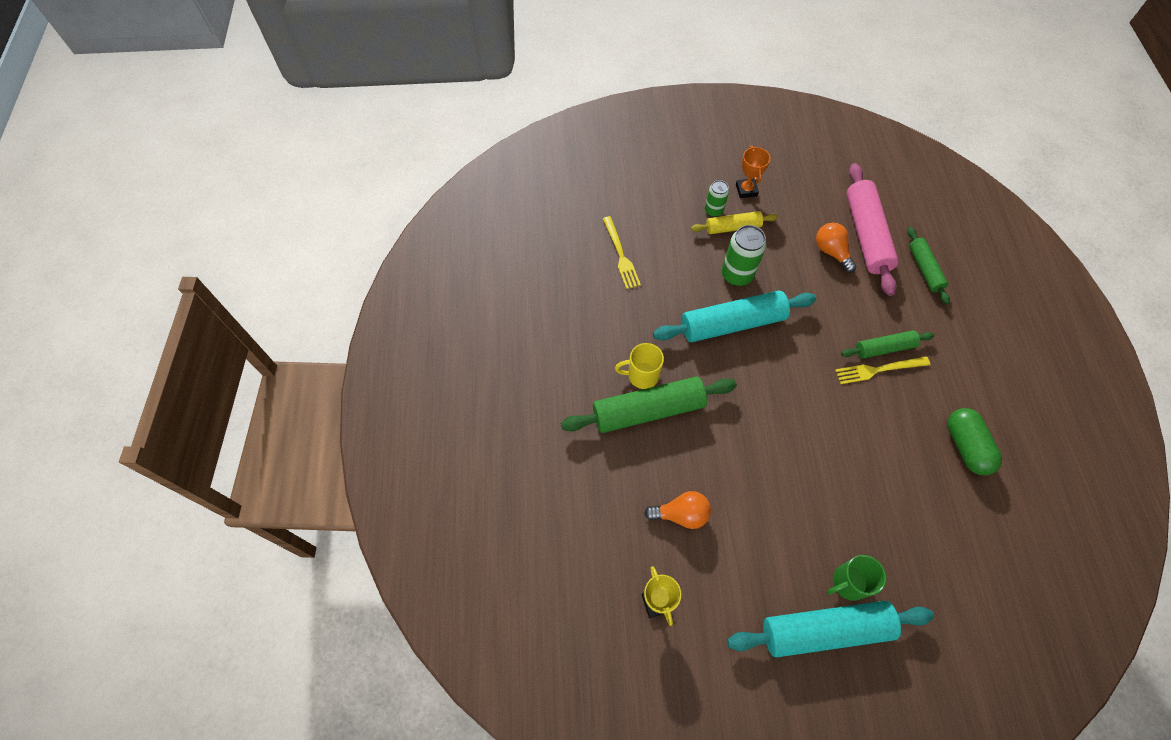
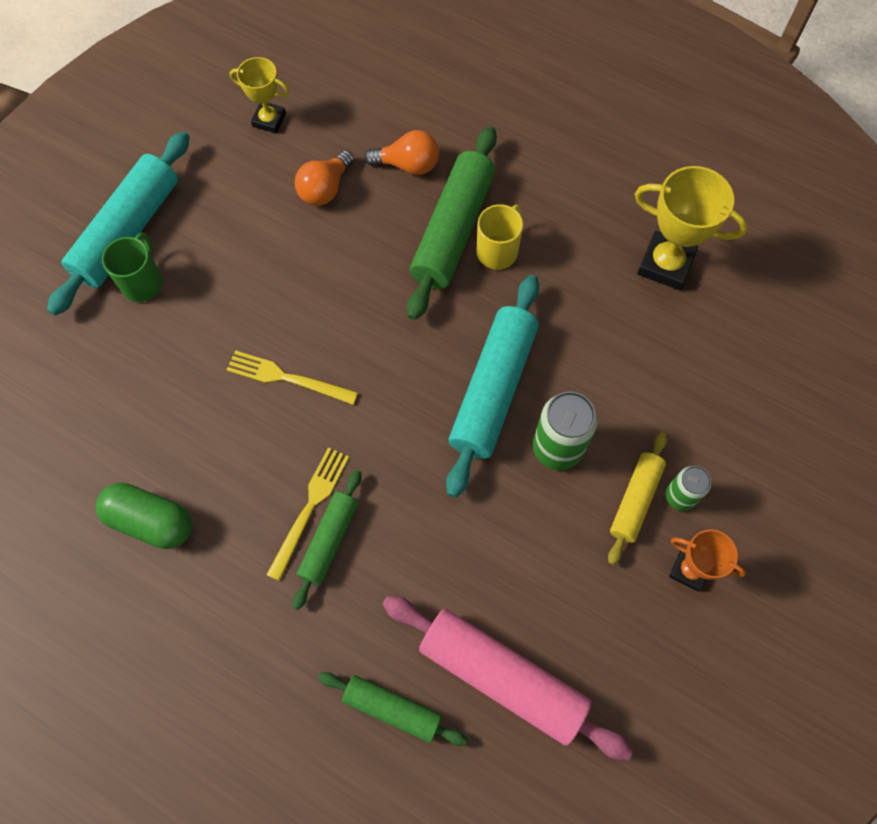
camera: 125 degrees right, 5 degrees up
(580, 283) = (665, 264): none -> yellow trophy
(620, 255) = (679, 334): yellow fork -> yellow fork (287, 378)
(831, 252) = (508, 600): orange light bulb -> orange light bulb (408, 165)

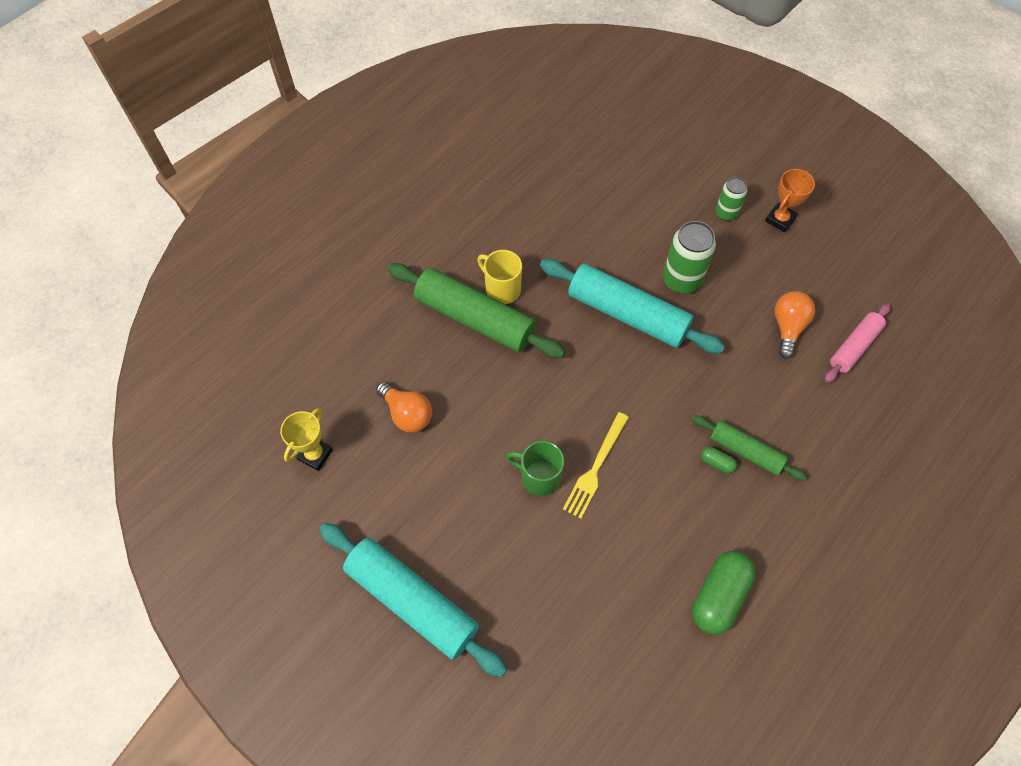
camera: 80 degrees left, 5 degrees down
(143, 282) = (474, 589): green mug -> green mug (539, 477)
(310, 508) = (716, 463): yellow fork -> green capsule
(392, 709) = (878, 423): green rolling pin -> none
(408, 165) = (399, 342): orange light bulb -> orange light bulb (787, 327)
(502, 677) = (854, 347): pink rolling pin -> pink rolling pin, size x0.57
(635, 500) = (726, 240): yellow rolling pin -> none
(665, 264) = (537, 181): yellow trophy -> none

